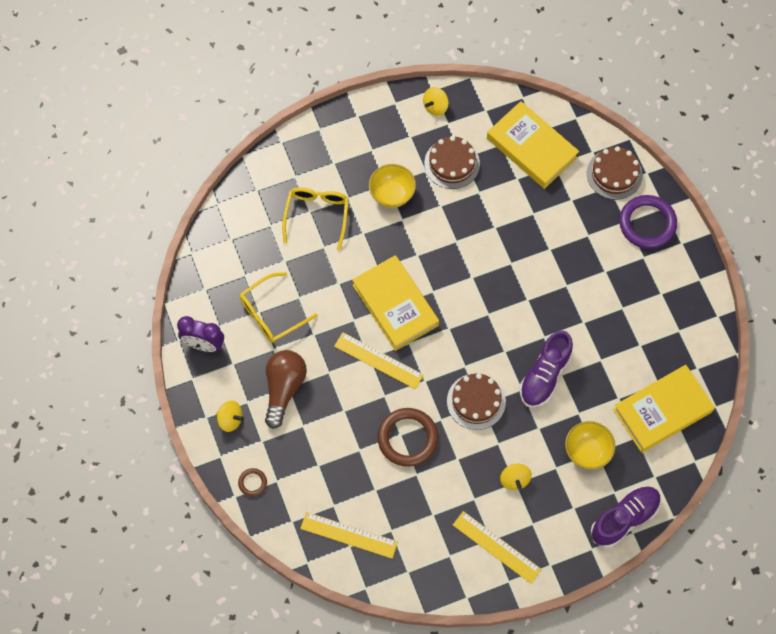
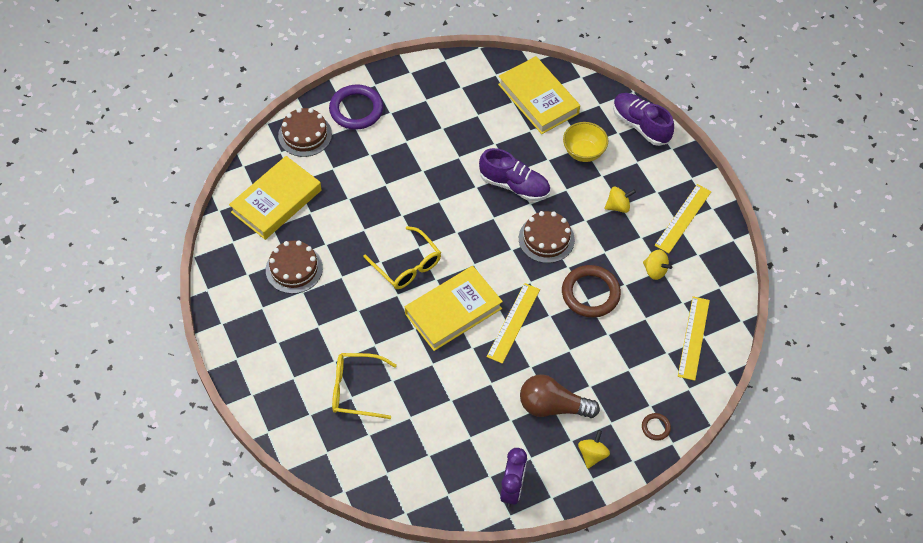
camera: 95 degrees left, 10 degrees down
(271, 313) = (471, 425): yellow glasses -> yellow glasses (407, 265)
(392, 194) = (330, 320): yellow bowl -> none
(435, 107) = (227, 286): yellow spinning top -> yellow spinning top (655, 271)

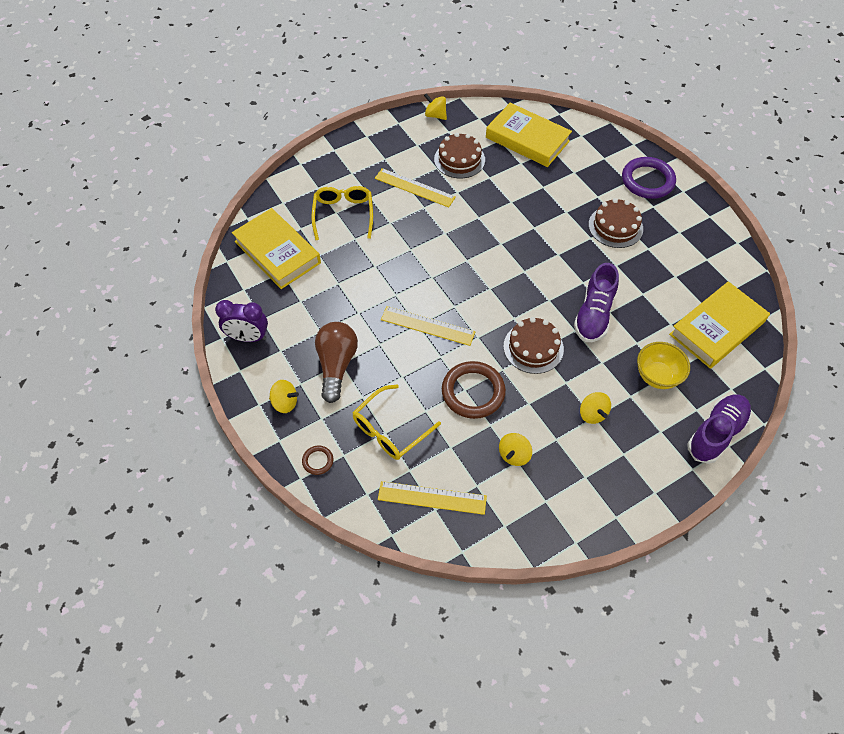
camera: 85 degrees right, 0 degrees up
(218, 284) = (435, 115): none -> yellow spinning top
(305, 135) = (606, 148): brown cake -> brown cake (615, 226)
(407, 265) = (478, 237): yellow glasses -> yellow glasses (390, 429)
(453, 311) = (433, 276): yellow book -> yellow book (277, 252)
(683, 218) = (593, 483): yellow ruler -> yellow ruler (414, 187)

